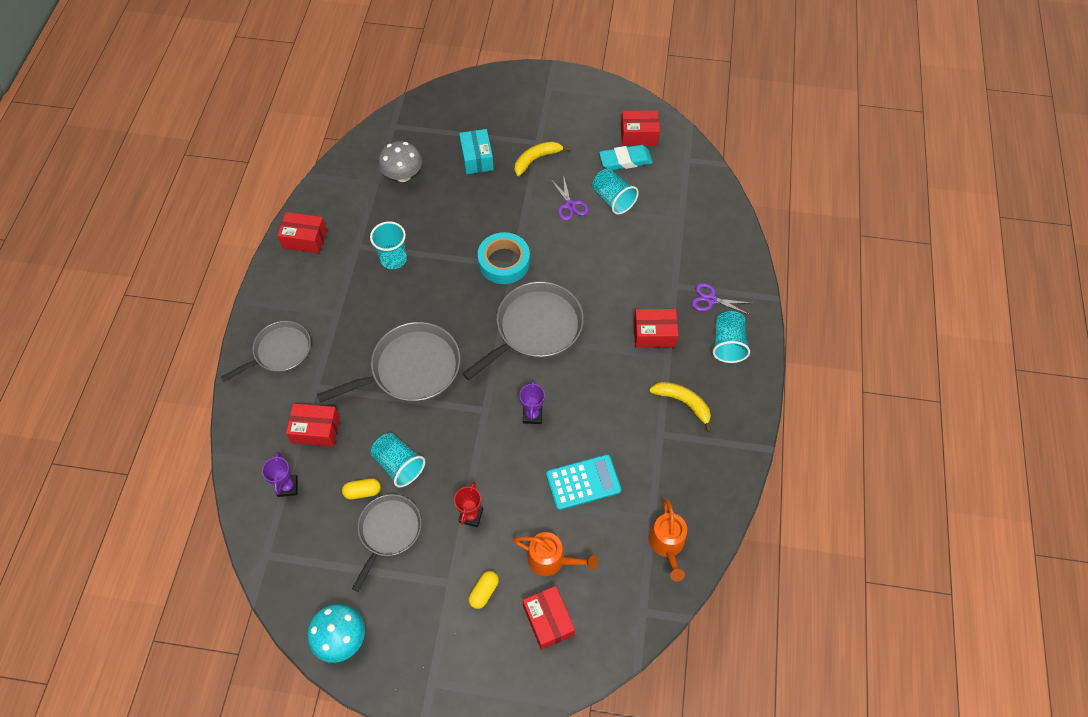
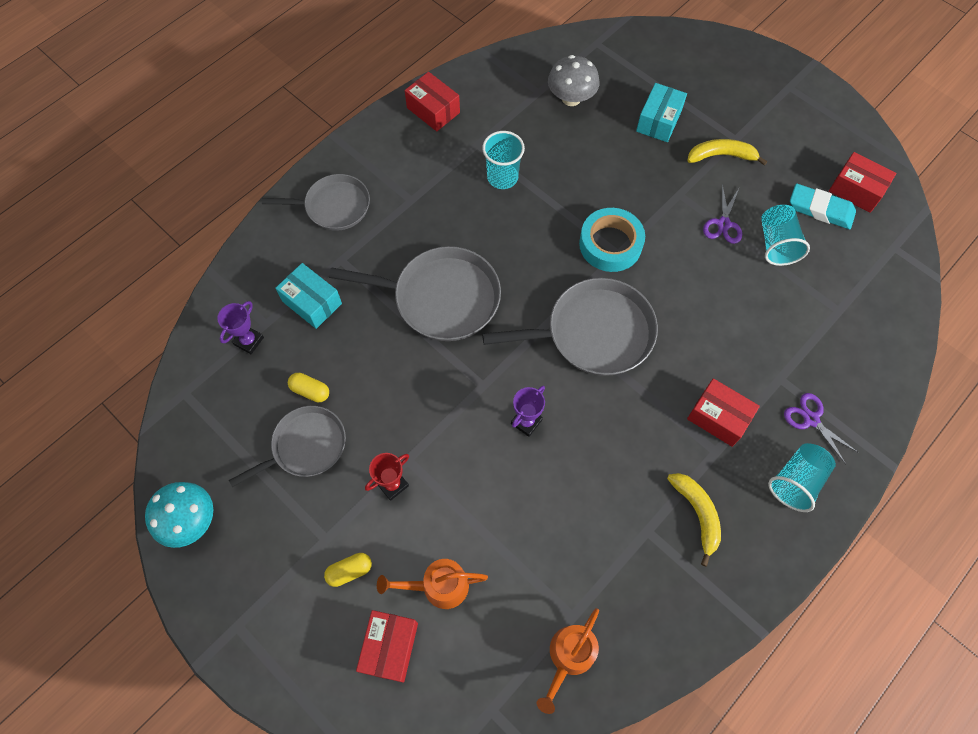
camera: 35 degrees right, 5 degrees up
(316, 430) = (312, 302): red box -> turquoise box
(399, 465) = (361, 387): turquoise cup -> none
(551, 560) = (438, 586): orange watering can -> orange watering can turned 120 degrees clockwise
(583, 482) = (528, 527): turquoise calculator -> none

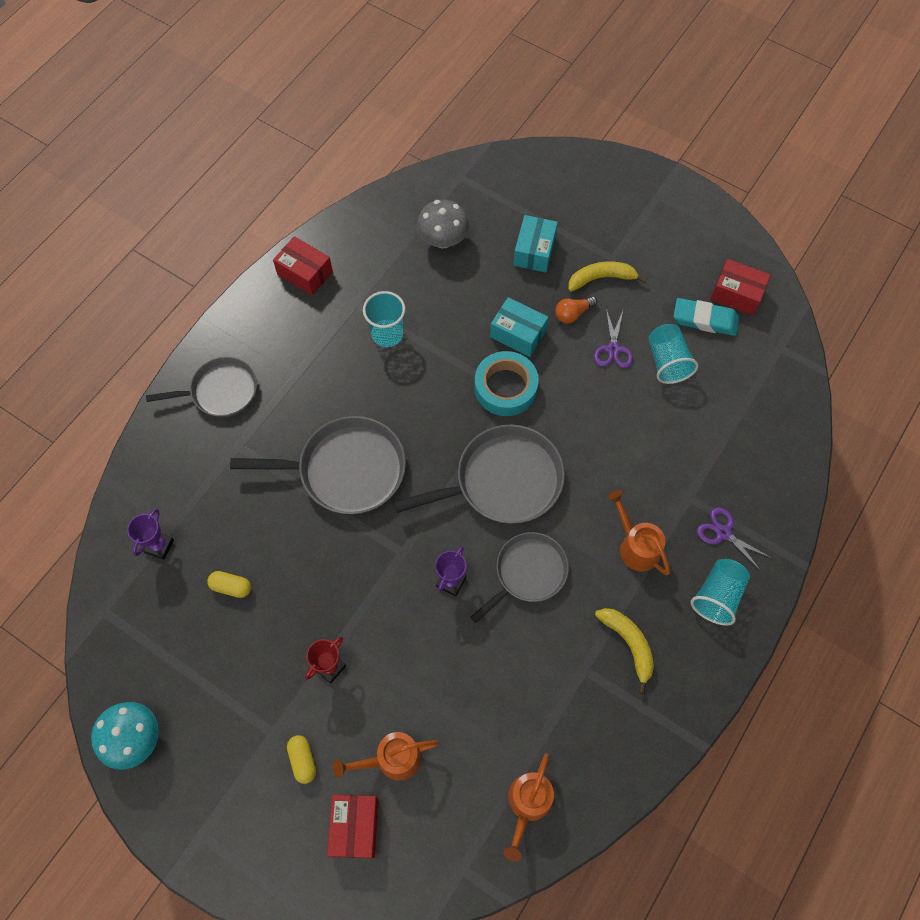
camera: 10 degrees left, 0 degrees up
(306, 446) = (237, 644): grey pan -> grey pan (528, 572)
(312, 302) = (216, 495): turquoise box -> turquoise box (518, 334)
(349, 571) = (303, 760): yellow capsule -> yellow capsule turned 75 degrees counterclockwise
(688, 185) = (573, 314): none -> orange light bulb
(718, 417) = (635, 546): red box -> orange watering can

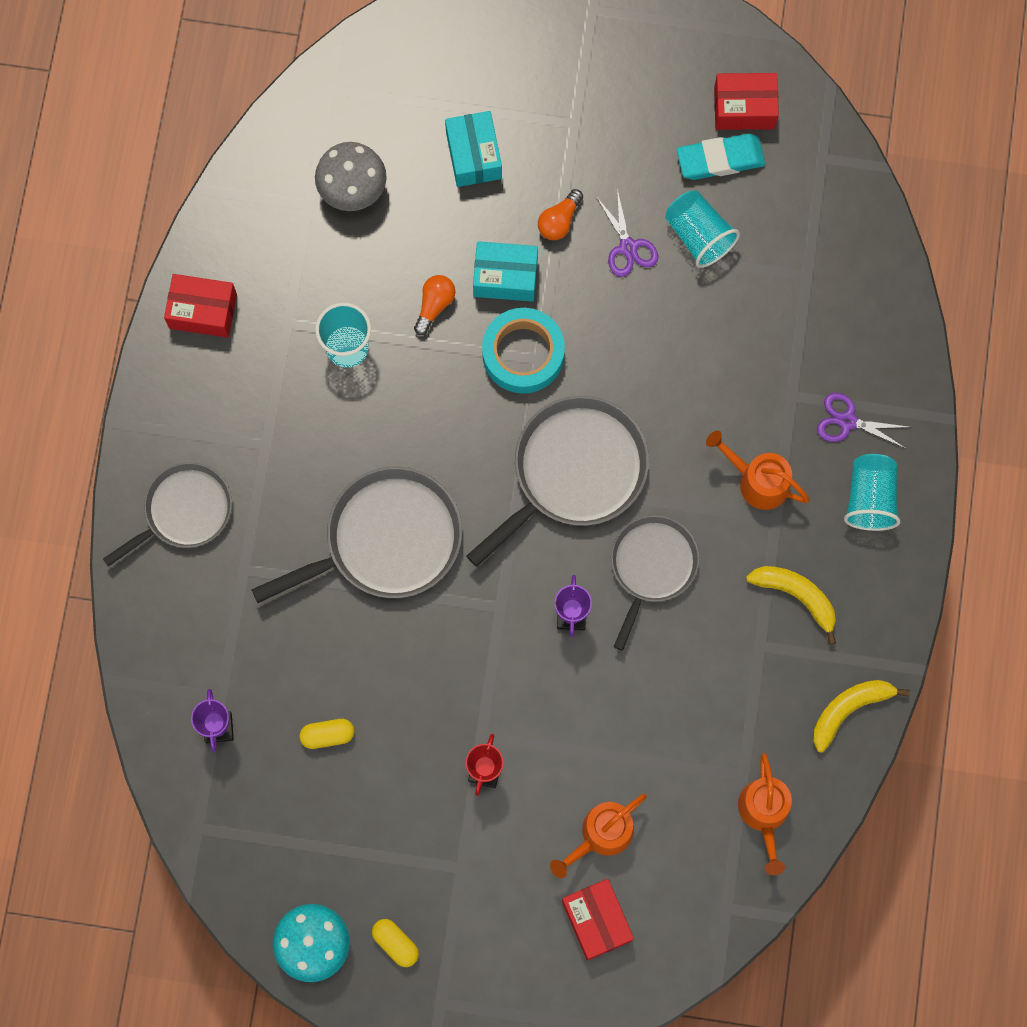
camera: 25 degrees left, 10 degrees up
(303, 760) = (507, 880): yellow capsule -> yellow capsule (396, 943)
(460, 332) = (434, 305): none -> orange light bulb
(601, 278) = (572, 157): yellow banana -> yellow banana (849, 710)

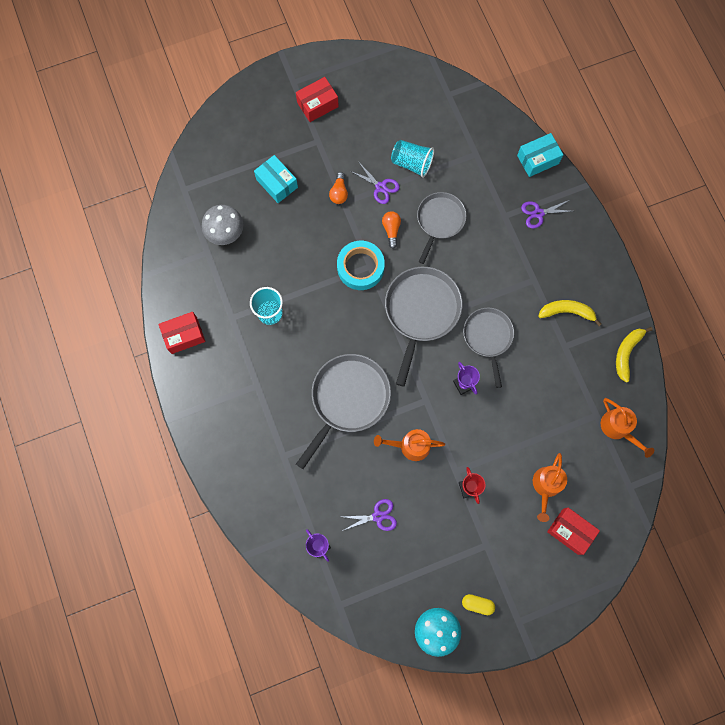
camera: 30 degrees left, 0 degrees up
(184, 511) = (235, 443): grey pan -> grey pan (439, 220)
(327, 735) = (378, 516): yellow capsule -> purple scissors
(434, 305) = (301, 268): orange light bulb -> orange light bulb (391, 230)
(505, 277) = (329, 234): turquoise box -> turquoise box (537, 159)
(720, 159) = (399, 121): turquoise eraser -> none
(744, 108) = (396, 90): red box -> red box (317, 104)
(757, 481) = (513, 266): orange watering can -> orange watering can (410, 446)
(869, 498) = (572, 244): turquoise cup -> none

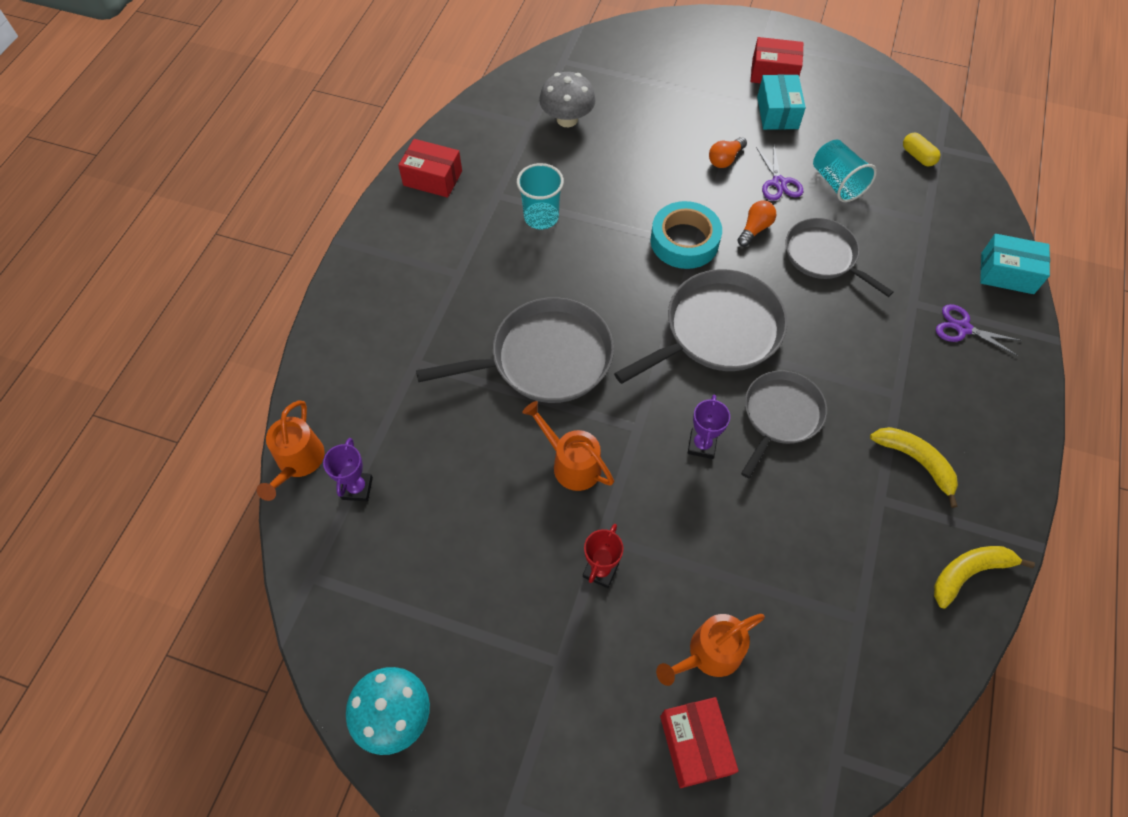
camera: 40 degrees right, 15 degrees down
(277, 183) = (663, 111): turquoise box -> turquoise box (777, 113)
(378, 516) = (456, 512): purple scissors -> none
(439, 220) = (823, 256): grey pan -> grey pan turned 105 degrees counterclockwise
(477, 604) = (479, 730): yellow capsule -> yellow capsule (917, 156)
(618, 428) = (880, 662): orange watering can -> orange watering can (298, 462)

